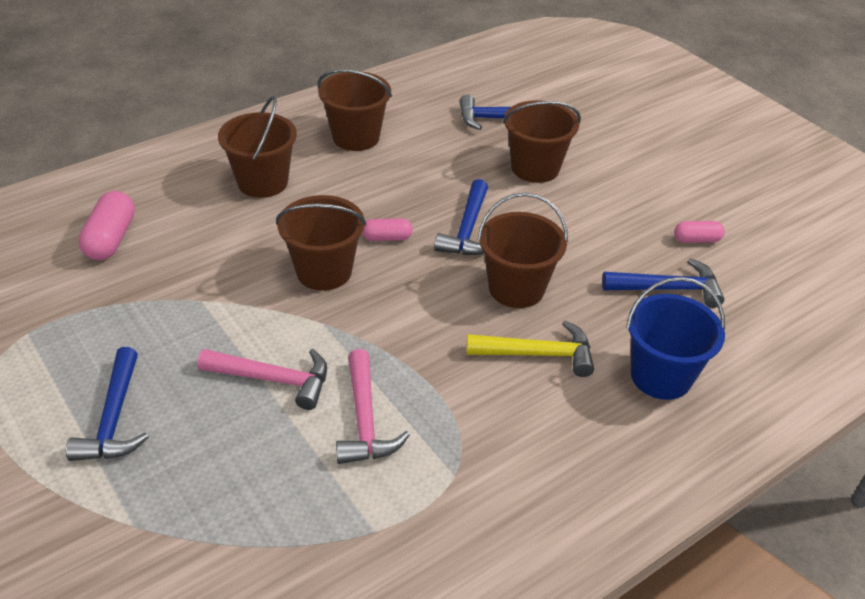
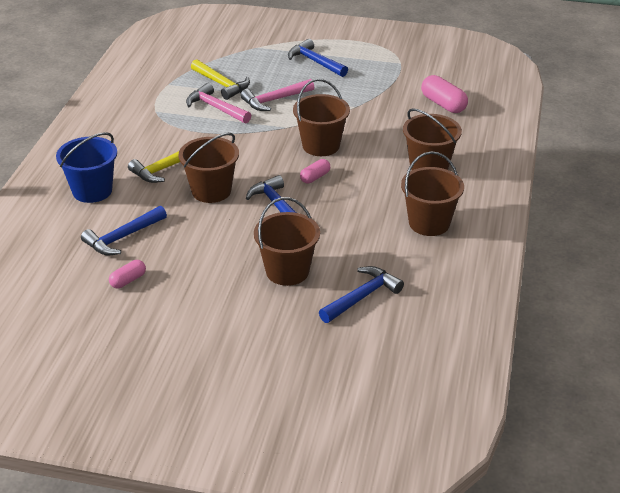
camera: 140 degrees right, 5 degrees down
(299, 467) = (222, 84): none -> yellow hammer

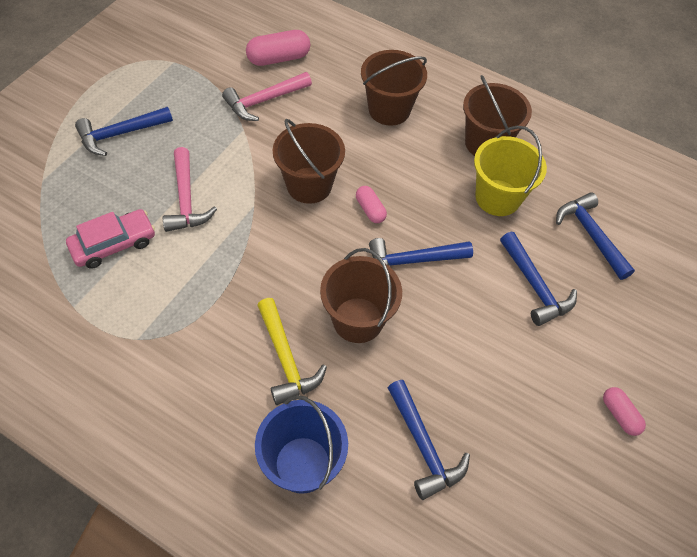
camera: 75 degrees left, 20 degrees up
(128, 280) = (514, 458): pink capsule -> pink capsule (619, 415)
(216, 108) = (169, 266): pink hammer -> pink hammer (264, 101)
(222, 84) = (114, 244): yellow hammer -> pink car
(287, 271) = (535, 286): brown bucket -> blue hammer
(370, 238) = (497, 198): none -> yellow bucket

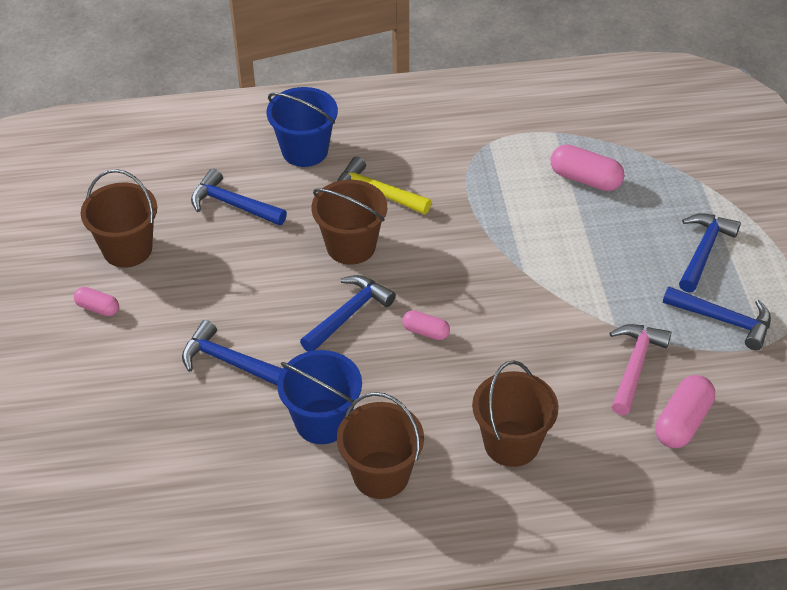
camera: 145 degrees right, 10 degrees down
(114, 244) = (585, 179): pink car -> pink capsule
(186, 199) = (579, 240): pink hammer -> none
(309, 185) = (499, 317): brown bucket -> brown bucket (127, 249)
(497, 198) = (322, 421): yellow bucket -> blue bucket
(590, 234) = (207, 444): blue hammer -> blue hammer (724, 320)

